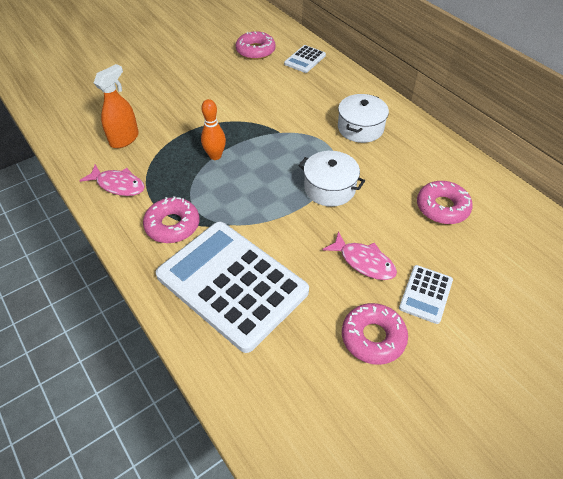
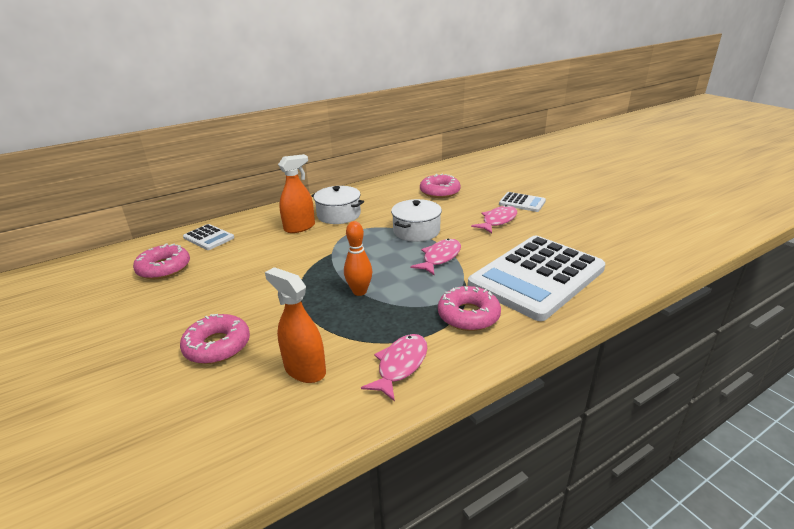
camera: 85 degrees left, 20 degrees down
(272, 207) = (440, 257): none -> pink fish
(329, 106) = (299, 227): none -> orange spray bottle
(373, 337) = (565, 221): pink donut -> pink donut (217, 346)

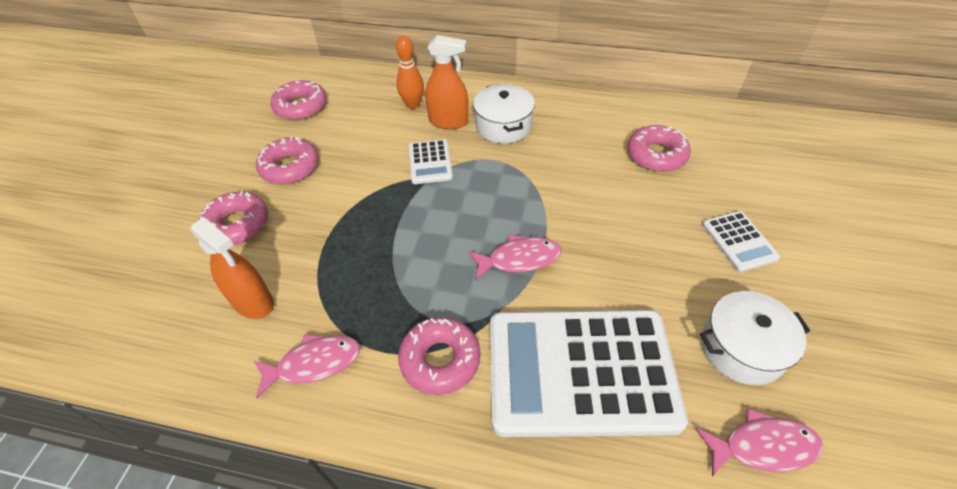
camera: 45 degrees right, 20 degrees up
(209, 238) = (367, 88): white calculator -> white calculator (430, 162)
(211, 298) = (290, 167): none -> pink donut
(305, 370) = (253, 302): orange spray bottle -> orange spray bottle turned 135 degrees clockwise
(359, 291) = (393, 247): orange bowling pin -> orange bowling pin (413, 105)
(416, 231) = (547, 202): white pot -> white pot (742, 348)
(497, 221) = (661, 250): pink fish -> pink fish (762, 446)

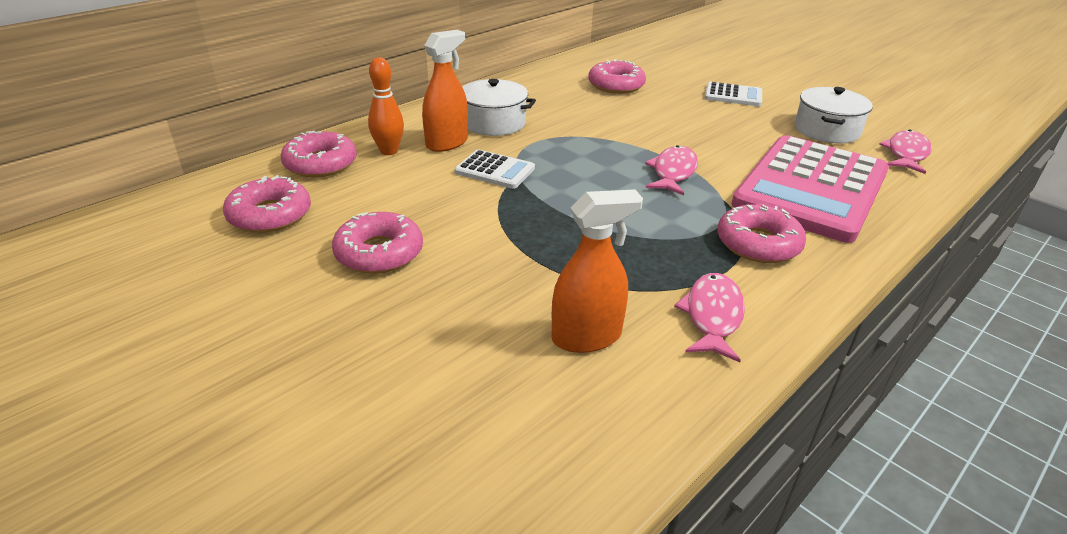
camera: 60 degrees left, 15 degrees down
(237, 224) = (435, 319): pink donut -> pink donut (320, 164)
(580, 372) = (811, 189): white calculator -> pink calculator

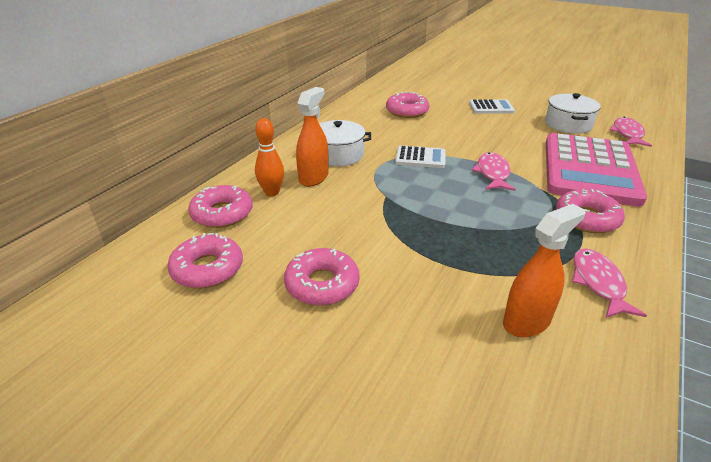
camera: 15 degrees left, 0 degrees up
(495, 170) = (365, 194): white calculator -> white calculator (420, 158)

